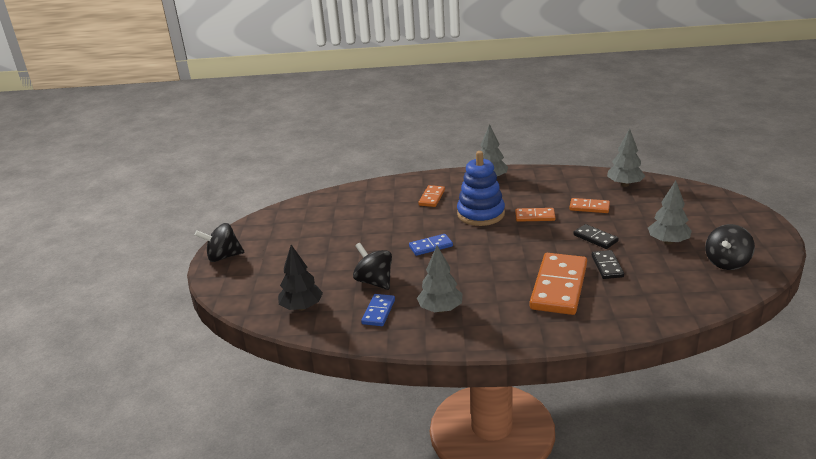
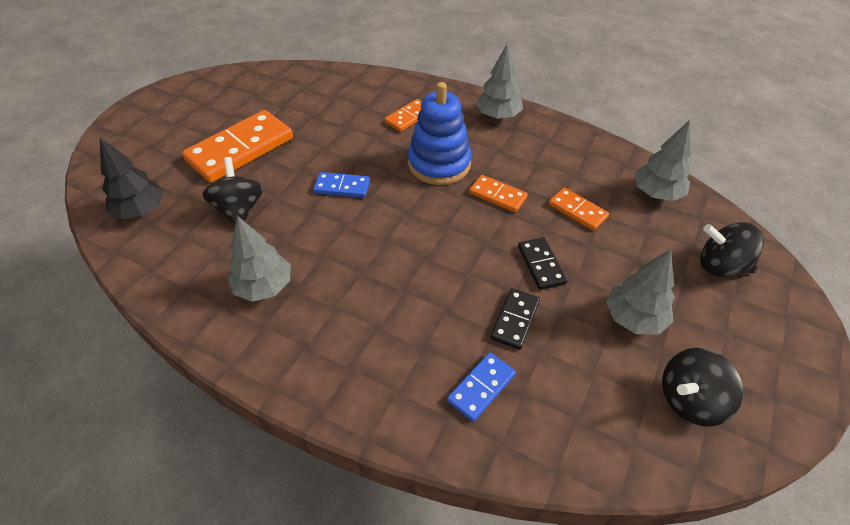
camera: 25 degrees right, 20 degrees up
(223, 257) = (143, 109): black spinning top -> black spinning top (720, 266)
(378, 312) = (201, 256): blue domino -> blue domino (481, 388)
(559, 287) = (425, 323): orange domino -> orange domino (240, 149)

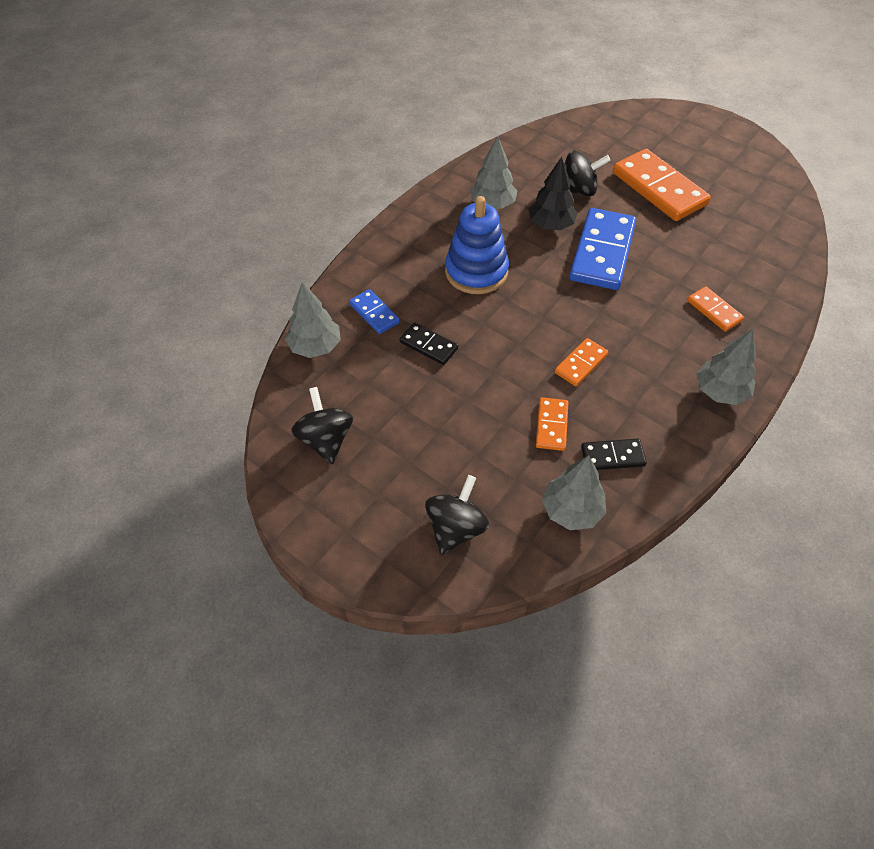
camera: 100 degrees right, 5 degrees up
(141, 210) = (583, 139): black tree -> black tree (551, 225)
(342, 187) = (602, 252): blue domino -> blue domino, size x2.00
(439, 164) = (632, 325): blue stacking toy -> blue stacking toy (476, 272)
(541, 265) = (484, 377): black domino -> black domino (612, 456)
(577, 211) = (551, 425): orange domino -> orange domino turned 45 degrees counterclockwise
(634, 318) = (411, 429): grey tree -> grey tree (315, 347)

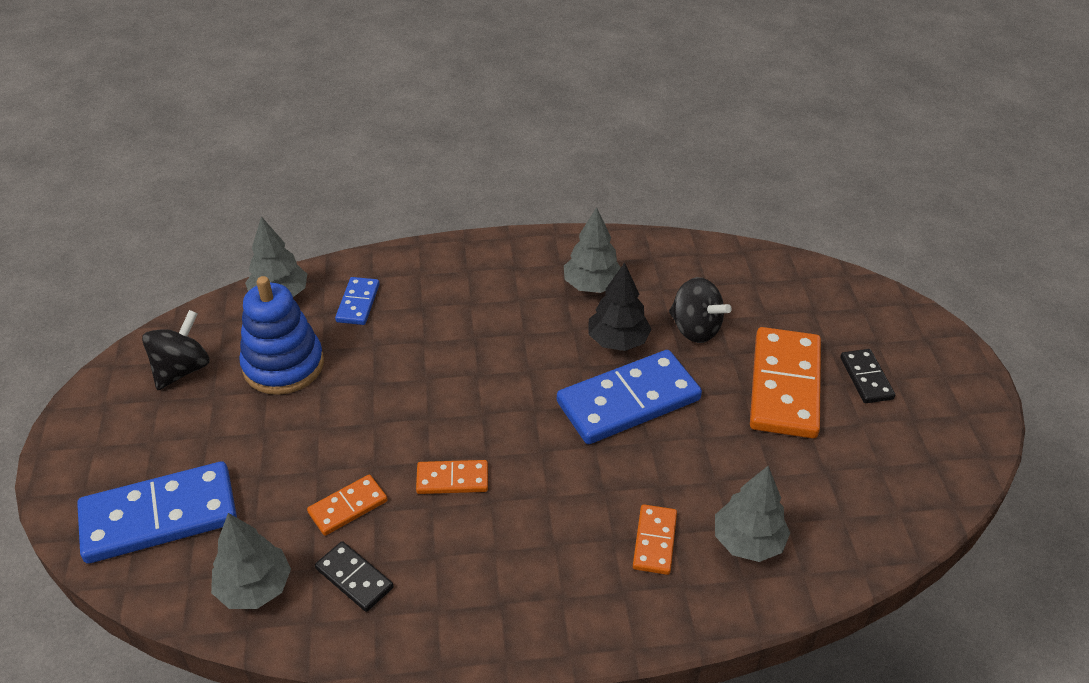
camera: 45 degrees right, 10 degrees down
(428, 345) = (357, 361): black domino -> black domino (866, 378)
(456, 528) = (159, 516): black spinning top -> blue domino
(476, 272) = (488, 332): blue stacking toy -> blue stacking toy (283, 365)
(720, 392) = (538, 617): grey tree -> grey tree (747, 541)

